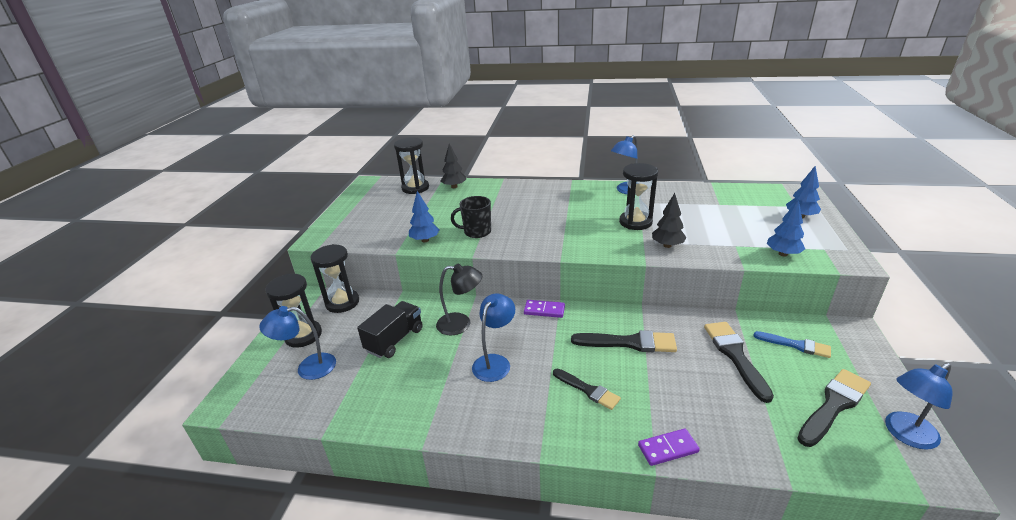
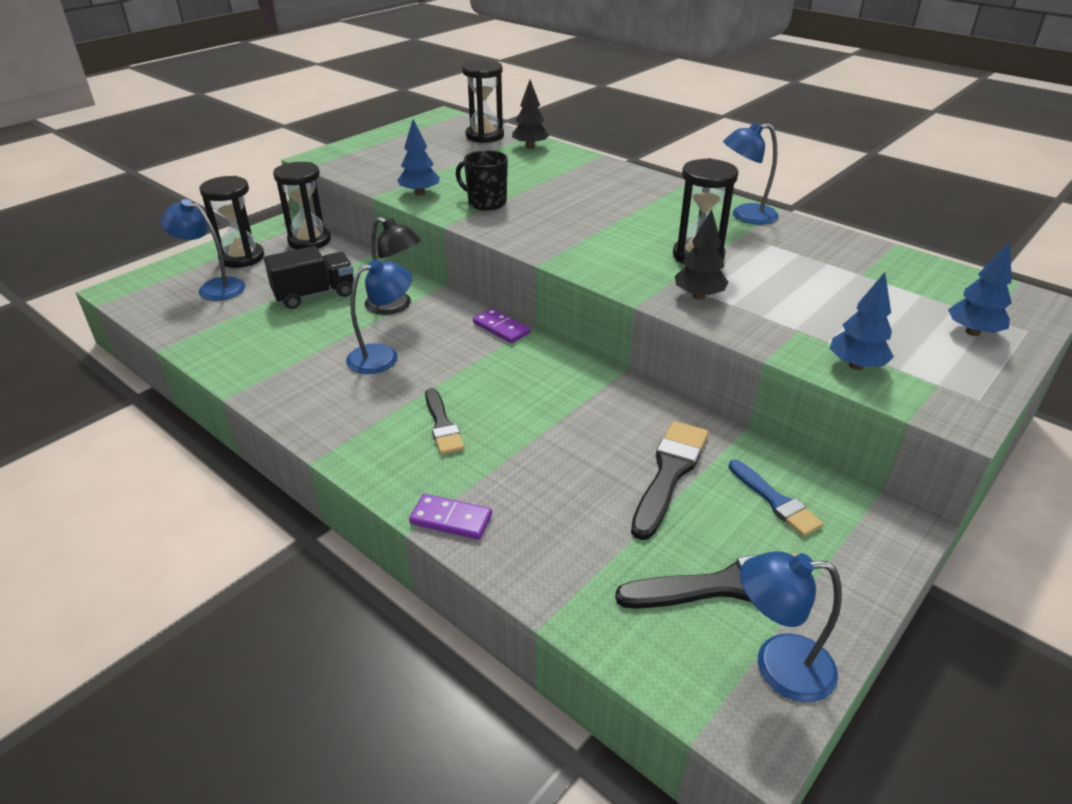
camera: 30 degrees right, 5 degrees up
(629, 343) = (554, 401): black brush -> none

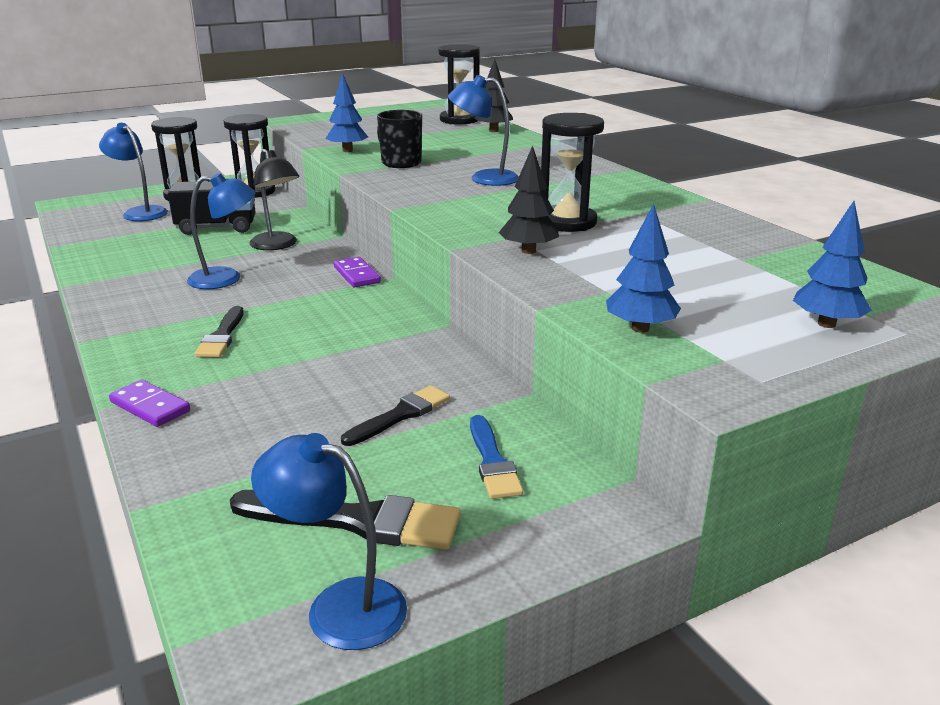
camera: 20 degrees right, 10 degrees down
(669, 473) = (400, 415): black brush -> black brush, size x0.66
(745, 216) = (659, 200): blue lamp -> blue lamp (484, 178)

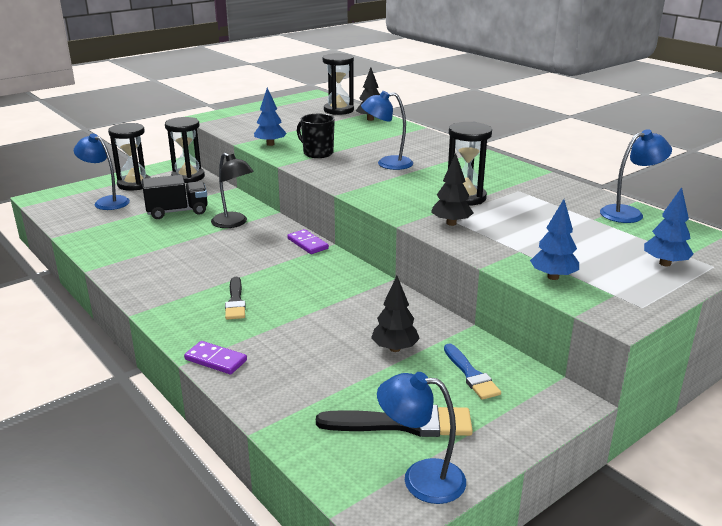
camera: 10 degrees left, 0 degrees up
(226, 278) = (210, 254): blue lamp -> blue lamp (629, 213)
(400, 415) = (394, 348): black brush -> black tree

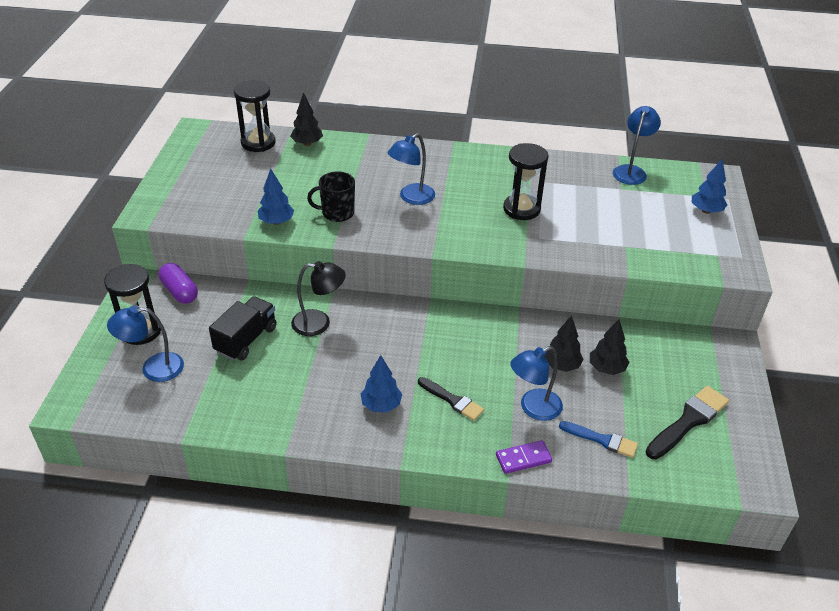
camera: 45 degrees left, 15 degrees up
(188, 177) = (180, 291): black hourglass -> purple capsule
(307, 244) = (412, 310): purple domino -> none
(421, 478) = (744, 450): blue lamp -> blue lamp (533, 408)
(451, 223) = (552, 242): black tree -> black tree (561, 365)
(471, 375) = (670, 359): blue brush -> blue brush (602, 440)
(553, 277) = (673, 259): blue tree -> blue tree (381, 405)

